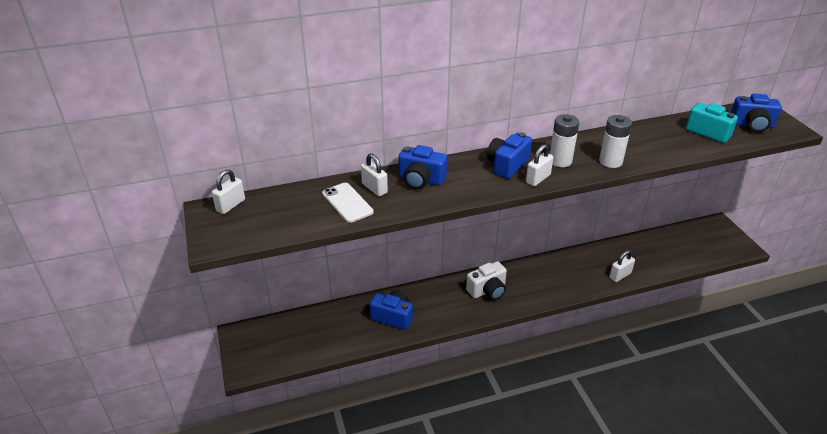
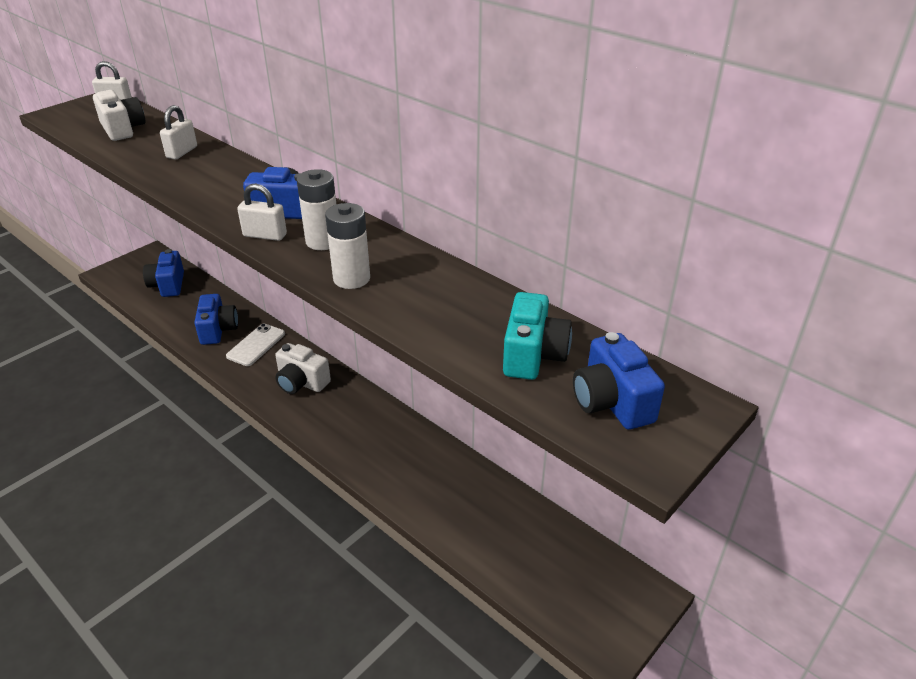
camera: 60 degrees right, 0 degrees up
(296, 209) = (123, 129): none -> white camera
(347, 203) = (147, 147): white phone -> white phone (256, 345)
(421, 180) = (214, 170): blue camera -> blue camera (168, 285)
(620, 275) = (412, 496): white padlock -> none

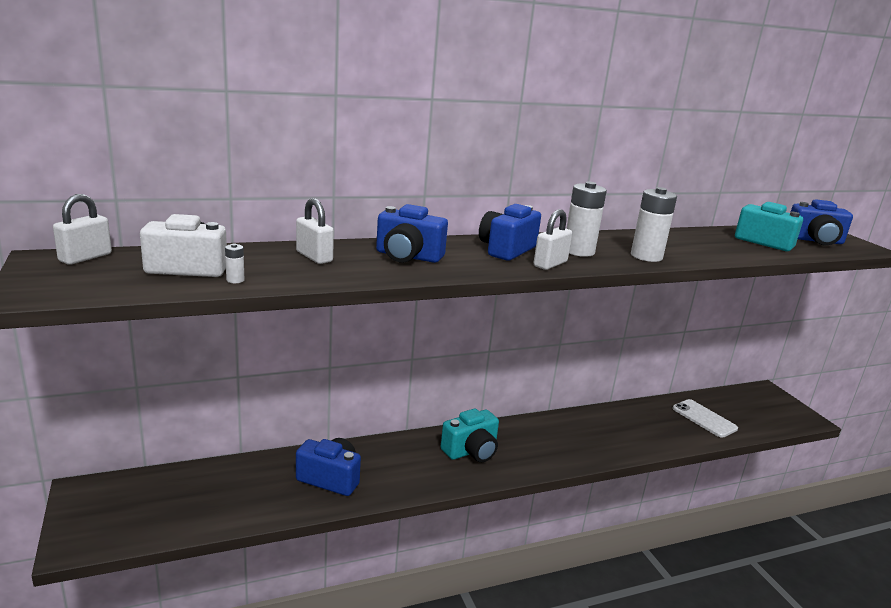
camera: 65 degrees left, 15 degrees down
(113, 146) = (235, 280): none -> white battery
(168, 285) = (186, 493): blue camera -> blue camera (408, 256)
(256, 345) = (385, 461): white phone -> white phone (704, 418)
(301, 382) = (471, 451): white camera -> turquoise camera

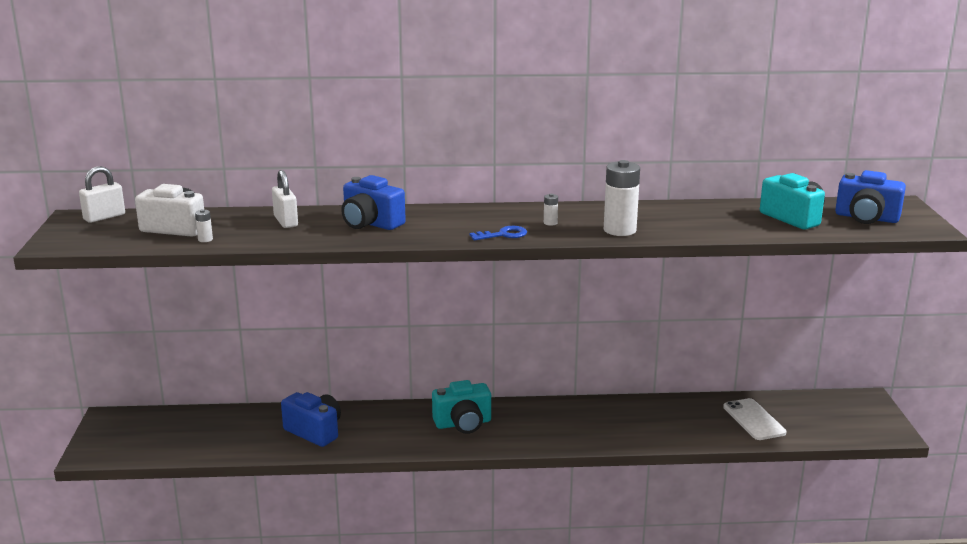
camera: 20 degrees right, 0 degrees up
(506, 250) = (474, 219): blue camera -> none
(550, 264) = (503, 235): white padlock -> blue key
(578, 251) = (550, 223): white battery -> white battery, size x0.43

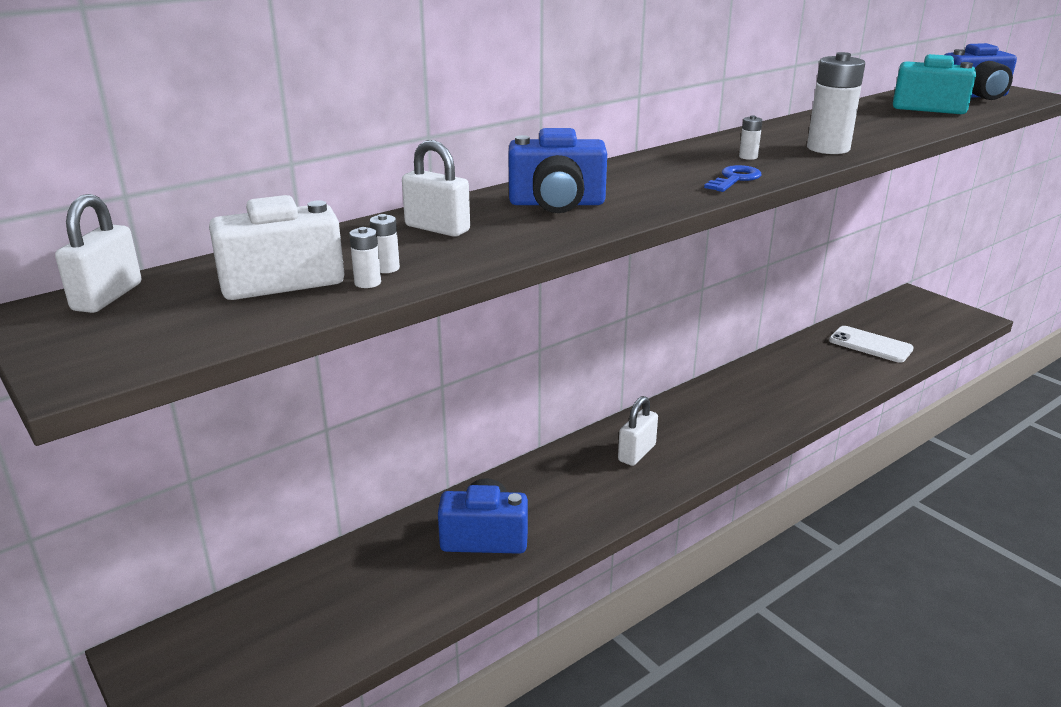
camera: 35 degrees left, 5 degrees up
(225, 235) = (386, 268): none -> white battery
(463, 423) = (636, 453): turquoise camera -> white padlock

